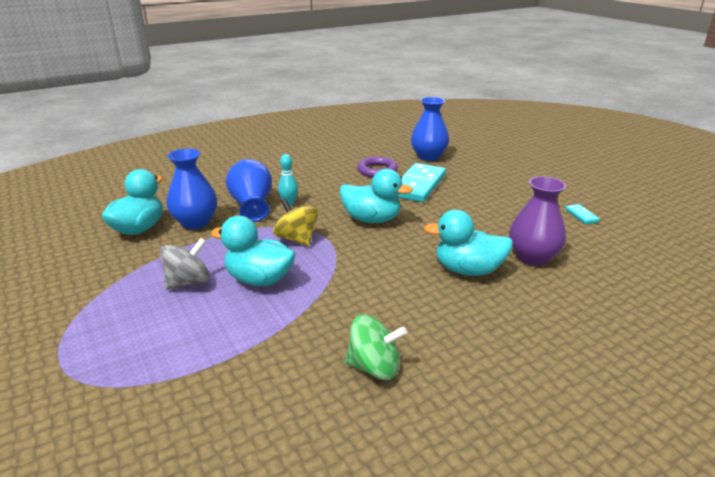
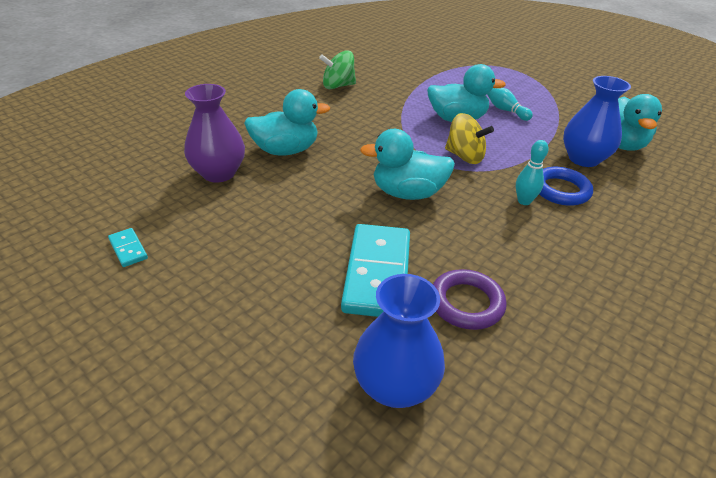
camera: 160 degrees right, 10 degrees up
(188, 282) = (506, 110): grey spinning top -> turquoise bowling pin
(252, 205) = (560, 190): blue vase -> blue ring

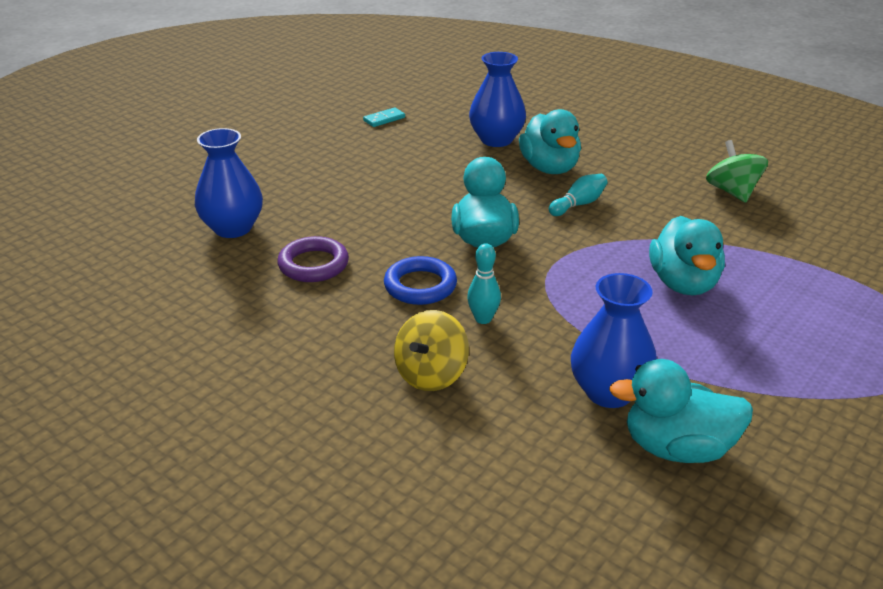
camera: 90 degrees right, 5 degrees down
(219, 173) = (496, 140): purple vase -> blue vase
(377, 273) = (354, 221): turquoise domino -> none
(464, 156) = (577, 282): yellow spinning top -> yellow spinning top (431, 374)
(506, 110) = (739, 333): turquoise bowling pin -> turquoise bowling pin (578, 204)
(560, 190) = (515, 353): blue ring -> blue ring (420, 286)

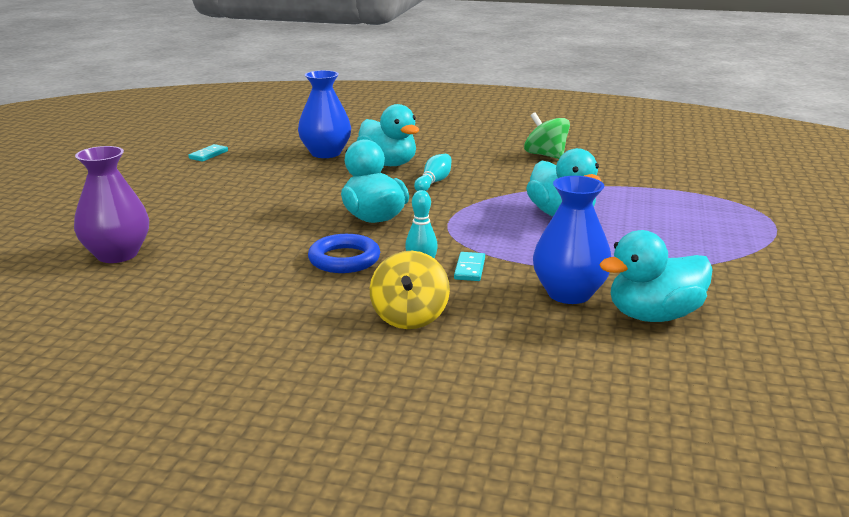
camera: 25 degrees left, 10 degrees down
(233, 228) = (117, 254): blue vase -> purple vase
(313, 264) = (227, 265): purple ring -> none
(531, 331) = (470, 269): none -> turquoise domino

